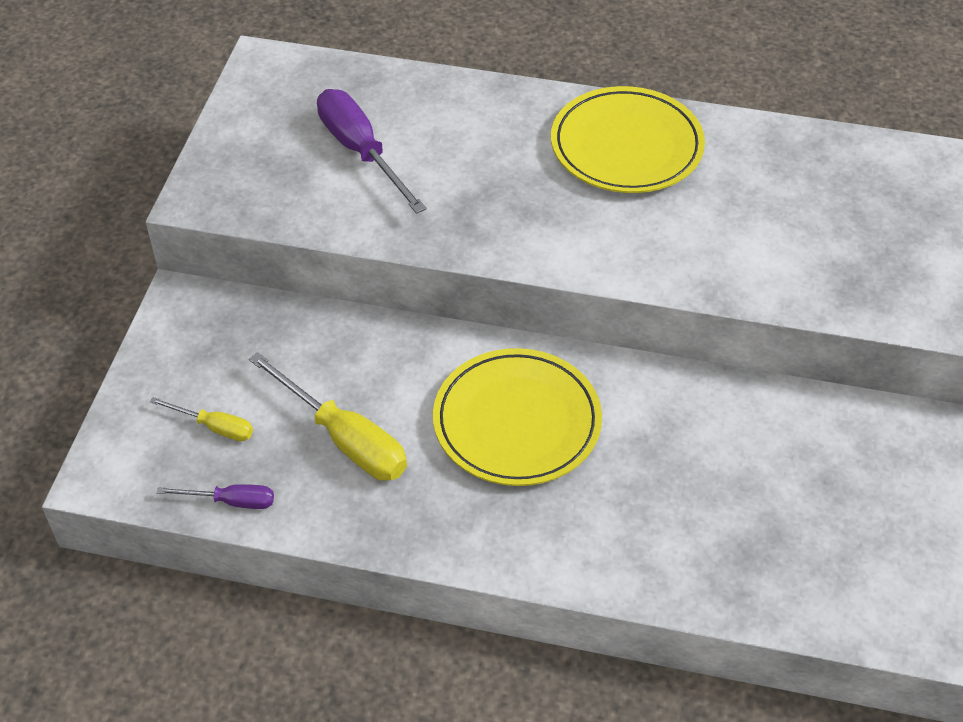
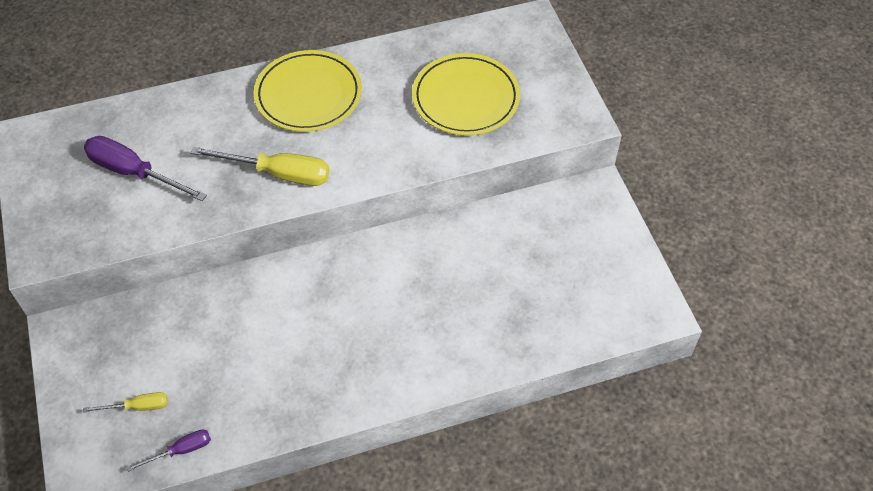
camera: 30 degrees left, 5 degrees up
(344, 439) = (231, 372): yellow screwdriver -> yellow screwdriver (278, 174)
(517, 422) = (334, 307): yellow plate -> yellow plate (465, 98)

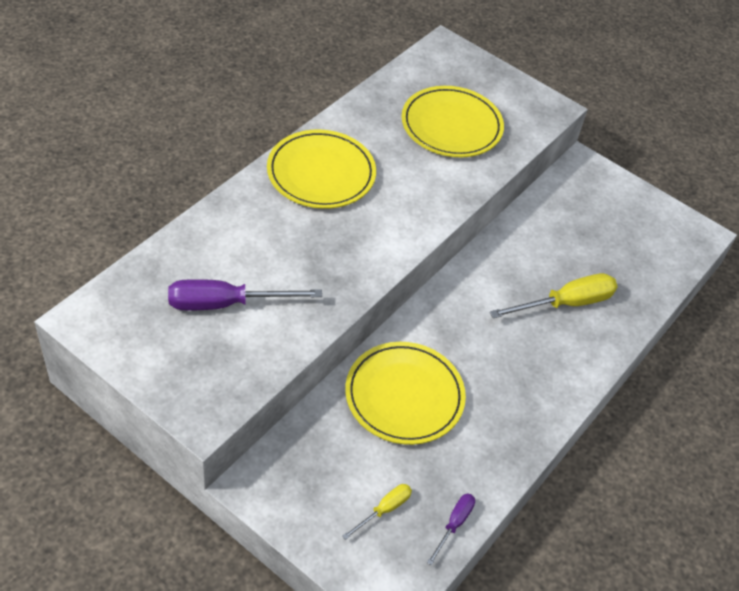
camera: 40 degrees left, 5 degrees down
(238, 322) = (404, 396): none -> yellow plate
(278, 174) = (357, 248): yellow screwdriver -> yellow screwdriver (566, 303)

